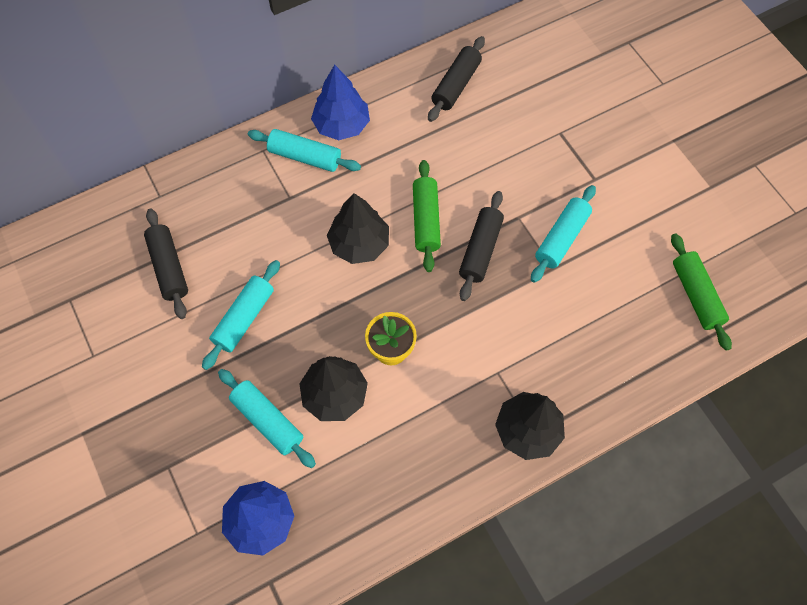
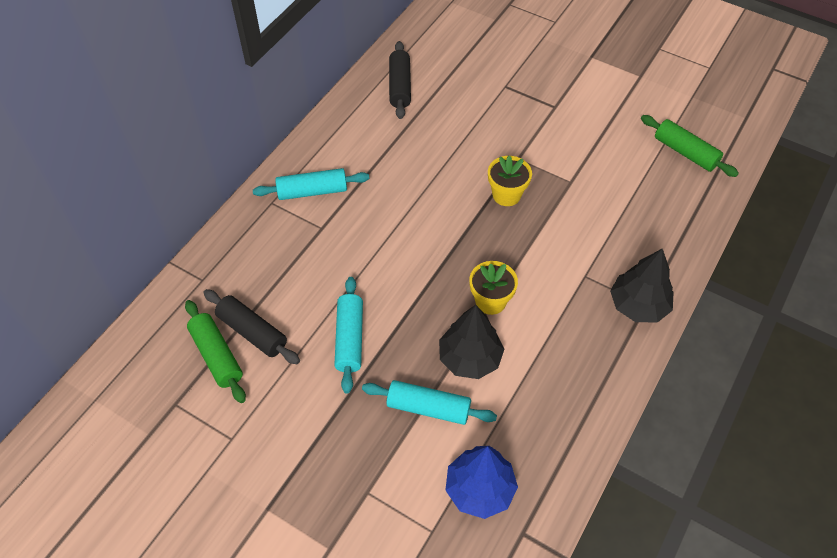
camera: 30 degrees left, 10 degrees down
(342, 125) = (327, 154): blue tree -> none
(359, 244) = (406, 235): black tree -> none
(426, 220) = (448, 193): green rolling pin -> green rolling pin (217, 356)
(480, 250) = (506, 195): black rolling pin -> yellow flower pot
(561, 238) = (561, 158): turquoise rolling pin -> none

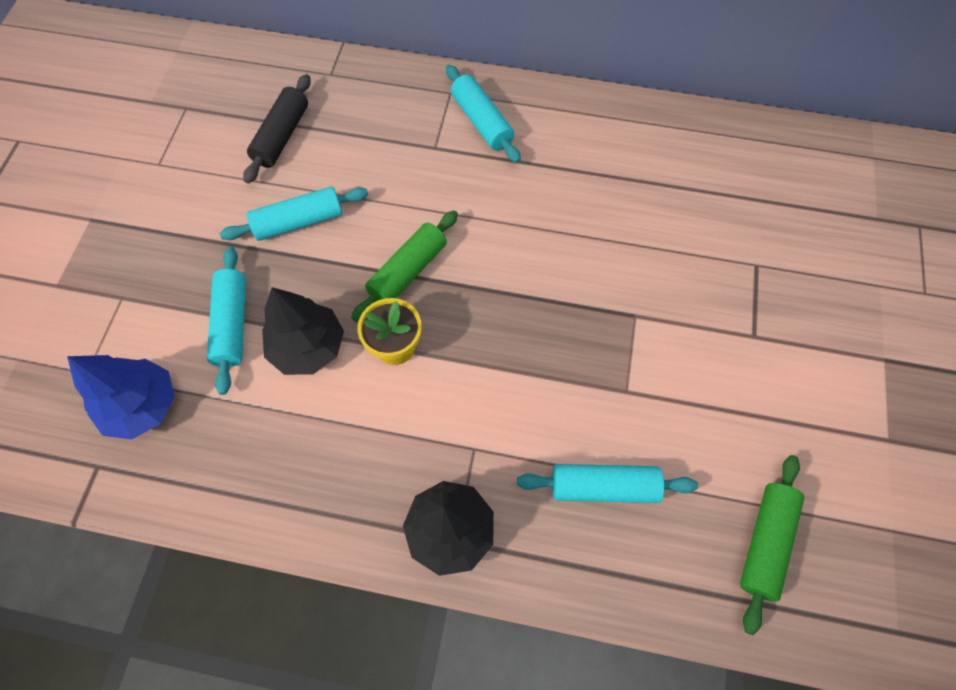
camera: 70 degrees right, 10 degrees up
(217, 356) = (246, 119): green rolling pin -> green rolling pin (408, 271)
(400, 86) = (686, 150): black rolling pin -> none
(506, 195) = (567, 319): yellow flower pot -> none
(631, 215) = (603, 486): none -> turquoise rolling pin

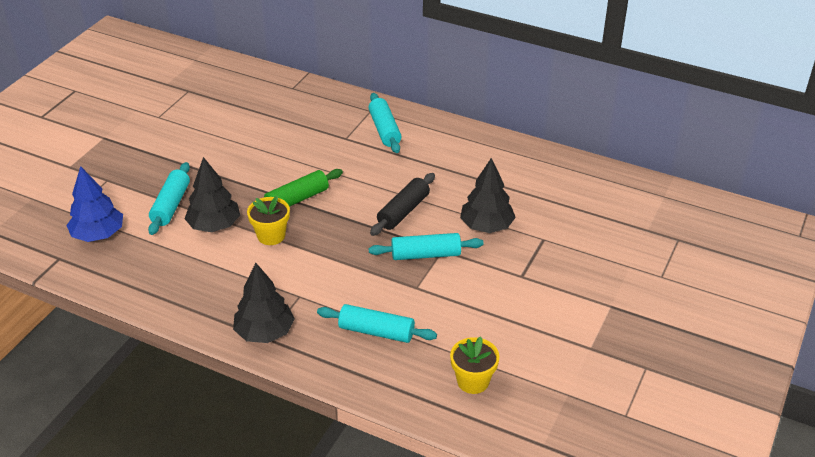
camera: 15 degrees right, 25 degrees down
(282, 136) = (245, 115): black rolling pin -> black rolling pin (403, 211)
(299, 222) = (236, 161): turquoise rolling pin -> turquoise rolling pin (426, 254)
(676, 260) = (486, 226): none -> black tree
(765, 542) = (473, 381): green rolling pin -> yellow flower pot

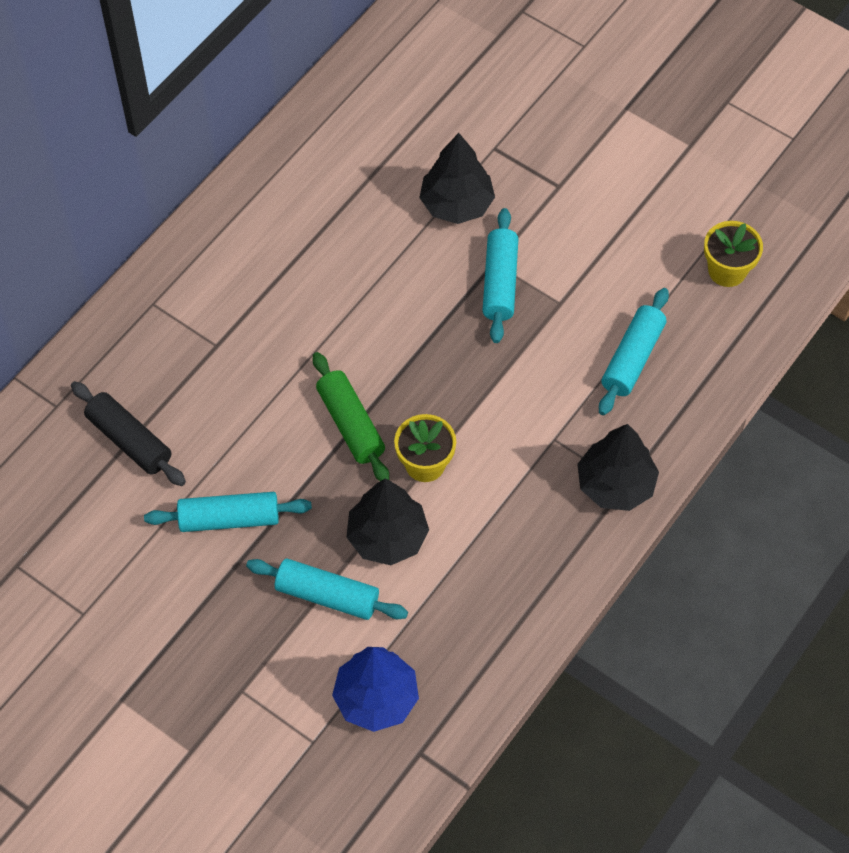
camera: 80 degrees left, 20 degrees up
(384, 130) = (208, 291): turquoise rolling pin -> turquoise rolling pin (229, 519)
(403, 211) = (406, 295): black rolling pin -> black rolling pin (129, 440)

